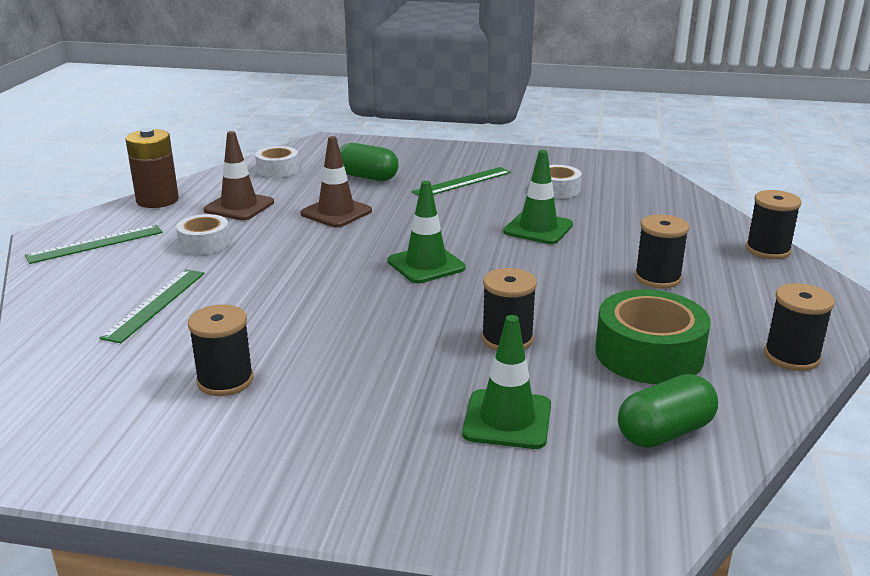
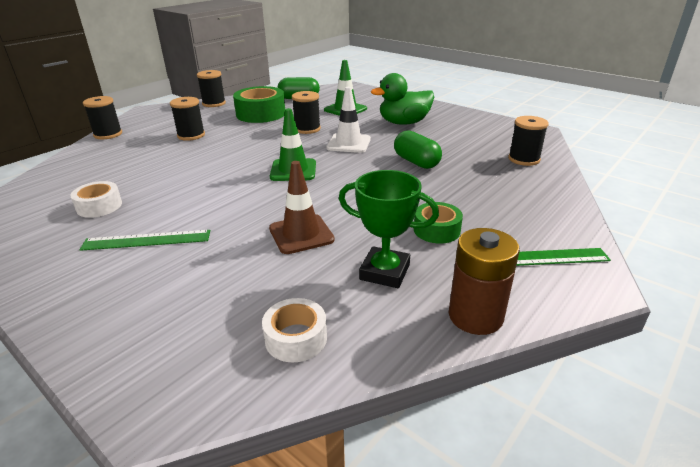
camera: 150 degrees left, 5 degrees up
(155, 304) = (484, 186): green ruler -> none
(204, 243) = (436, 230): white tape -> green tape
(225, 380) = (450, 141): black spool -> black spool (524, 159)
(239, 206) = (384, 272): brown traffic cone -> green trophy
(343, 409) = (404, 123): none -> green duck
(367, 177) = (215, 280): green capsule -> green capsule (416, 162)
(400, 326) = (348, 143): none -> white traffic cone
(538, 228) = (185, 176): green traffic cone -> none

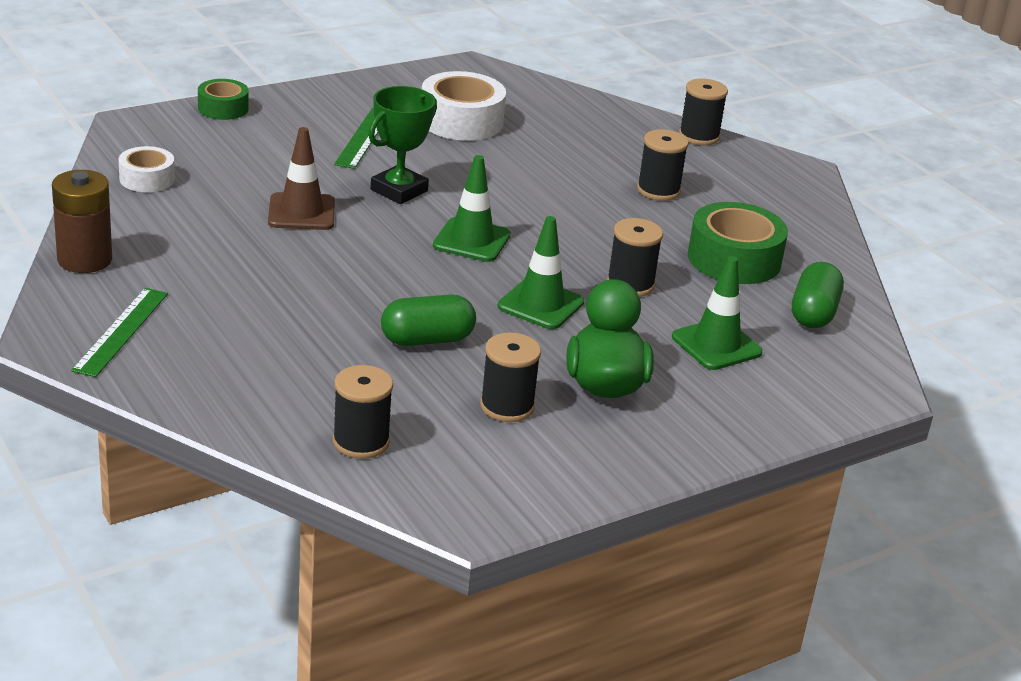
camera: 105 degrees right, 0 degrees up
(99, 206) = (461, 121): white tape -> white tape, size x1.70
(214, 103) = (816, 227): black spool -> black spool (507, 406)
(348, 143) = (540, 304): white traffic cone -> green traffic cone
(384, 272) = (190, 238): green trophy -> green trophy (399, 190)
(436, 230) = (234, 290): green tape -> green tape (223, 108)

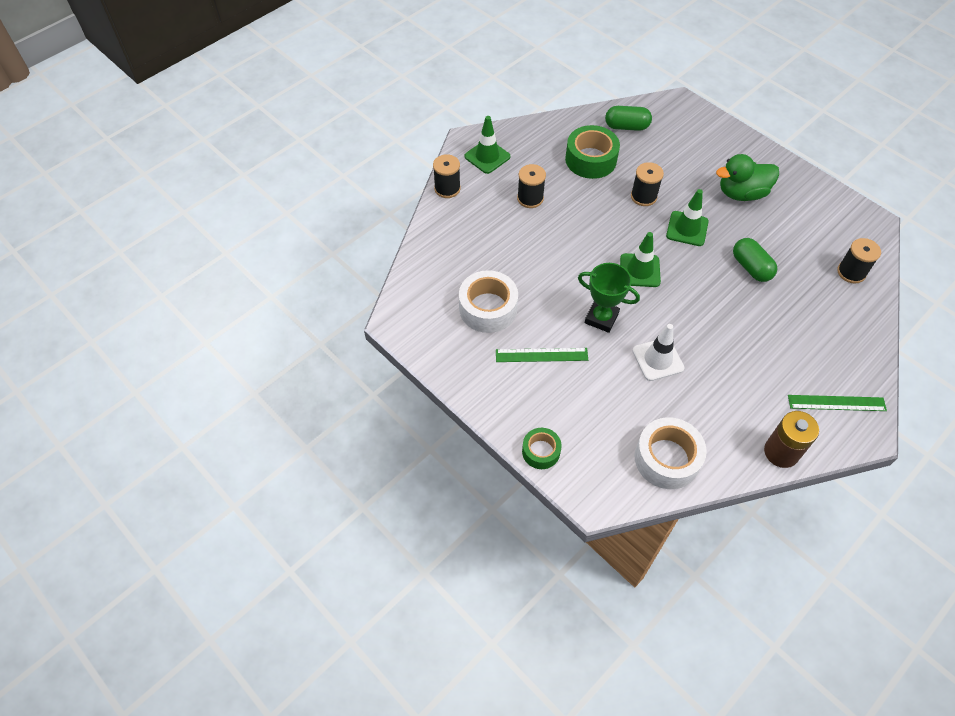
camera: 100 degrees left, 25 degrees up
(147, 179) = (667, 458): white tape -> white tape, size x1.70
(301, 212) = (658, 359): brown traffic cone -> white traffic cone
(507, 406) = (785, 225): black spool -> none
(716, 345) = (679, 158): green traffic cone -> green traffic cone (487, 156)

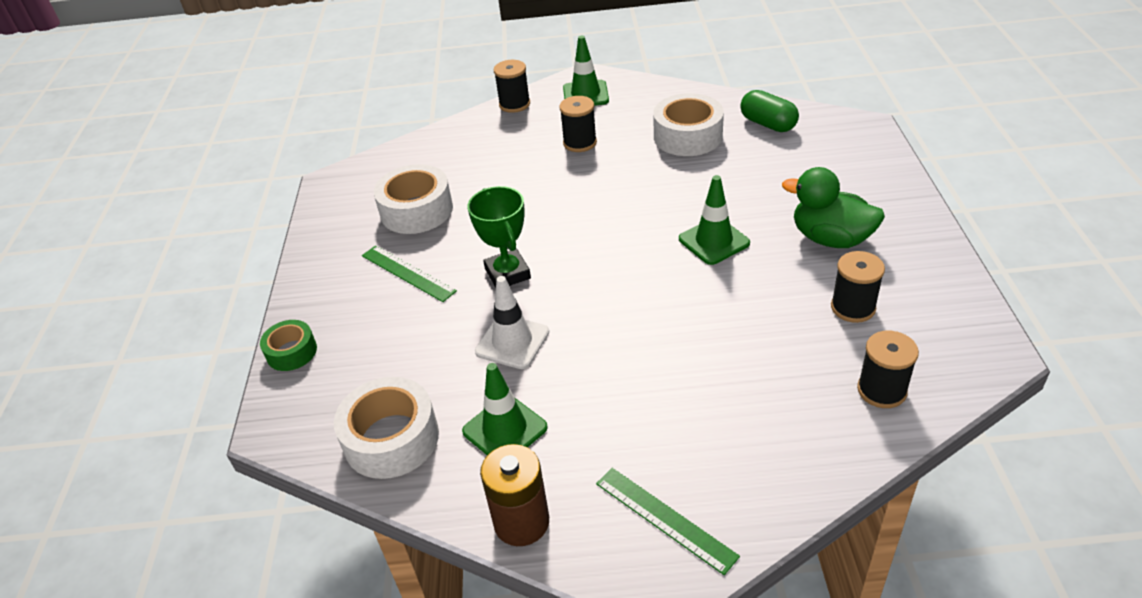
camera: 45 degrees right, 15 degrees down
(590, 159) = (688, 136): green tape -> white tape
(639, 270) = (606, 253): green traffic cone -> green traffic cone (505, 429)
(643, 196) = (702, 191): black spool -> black spool (853, 307)
(751, 267) = (743, 315): green capsule -> none

